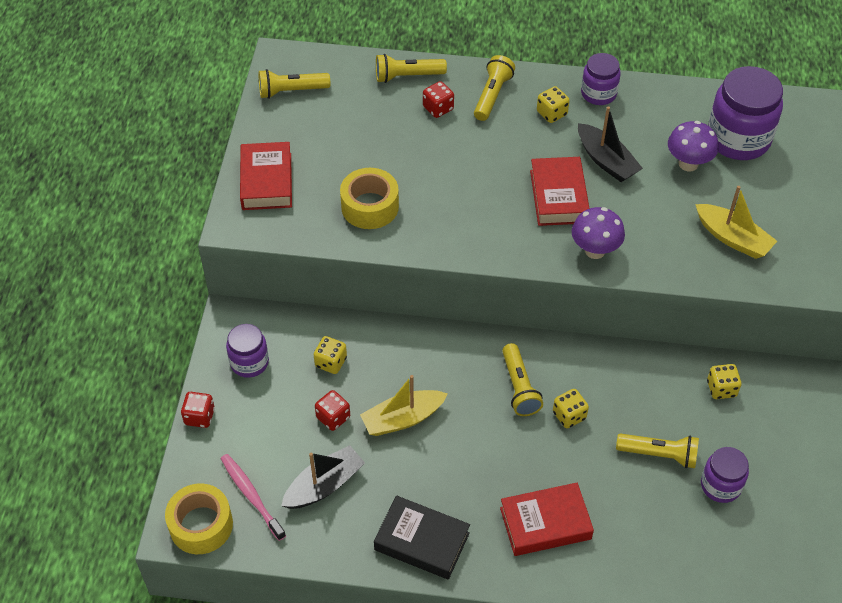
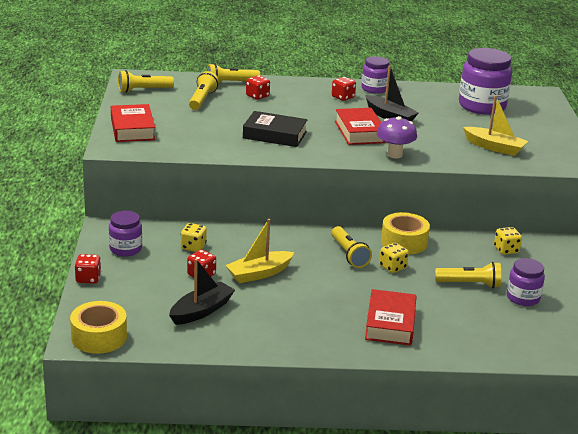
camera: 10 degrees left, 25 degrees down
(251, 496) = (140, 319): pink toothbrush -> none
(370, 206) = (216, 138): yellow tape -> yellow tape (404, 242)
(421, 541) = (291, 337): black book -> black book (274, 135)
(492, 95) = (296, 90): yellow flashlight -> yellow flashlight (202, 100)
(545, 523) = (390, 323): red book -> red book turned 60 degrees counterclockwise
(551, 113) = (343, 97): yellow dice -> red dice
(688, 164) = (450, 117): purple mushroom -> none

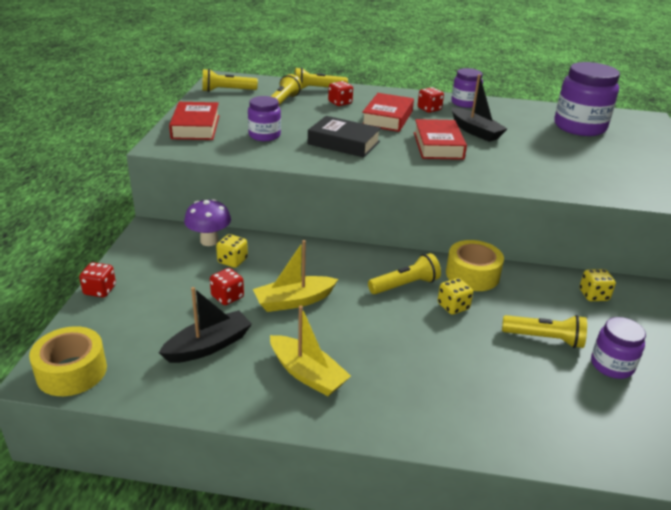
camera: 10 degrees right, 5 degrees up
(125, 249) = (158, 257): purple jar -> purple jar (264, 135)
(349, 254) = (405, 285): yellow flashlight -> yellow flashlight turned 105 degrees counterclockwise
(390, 323) = (435, 387): red book -> red book (387, 118)
(394, 154) = (472, 173): purple mushroom -> purple mushroom (209, 241)
(494, 147) = (591, 173): yellow boat -> yellow boat (307, 374)

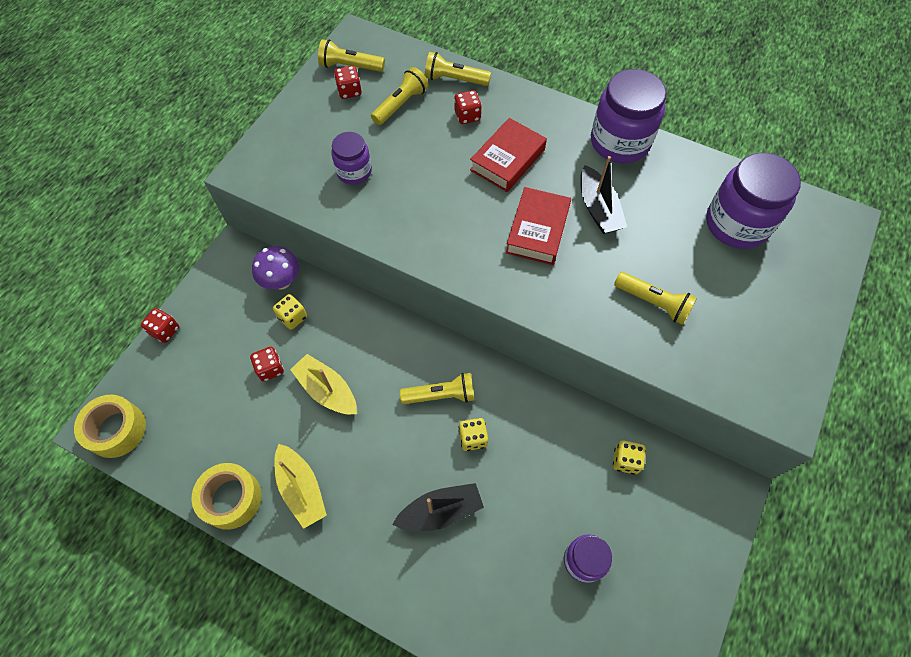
camera: 20 degrees right, 30 degrees up
(195, 127) = (288, 140): red book -> none
(208, 346) = (232, 429): black boat -> black boat (440, 511)
(294, 301) = (327, 390): yellow boat -> yellow boat turned 45 degrees clockwise
(343, 143) = (433, 204): black book -> none
(429, 109) = (567, 149): red dice -> red dice (349, 91)
(465, 103) = (619, 142): purple jar -> purple jar, size x1.74
(472, 275) = (516, 397): yellow tape -> yellow tape (231, 498)
(544, 338) = (538, 507): yellow flashlight -> yellow flashlight (653, 302)

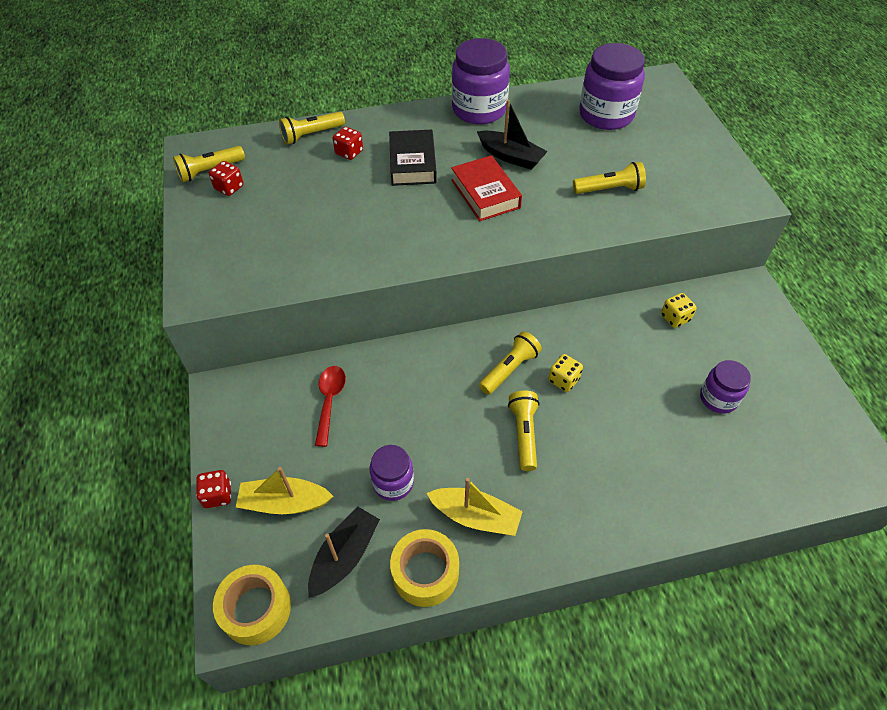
camera: 40 degrees left, 10 degrees down
(270, 369) = (351, 452): red dice -> none
(281, 281) = (290, 382): purple mushroom -> none
(292, 317) = (330, 401): yellow dice -> red spoon
(327, 390) = (418, 431): yellow boat -> yellow boat (284, 502)
(354, 172) = (298, 239): purple jar -> purple jar (393, 482)
(400, 104) = (285, 174): yellow flashlight -> yellow flashlight (524, 434)
(440, 511) = (595, 445): black boat -> black boat (345, 556)
(507, 160) = (413, 163): red book -> black book

